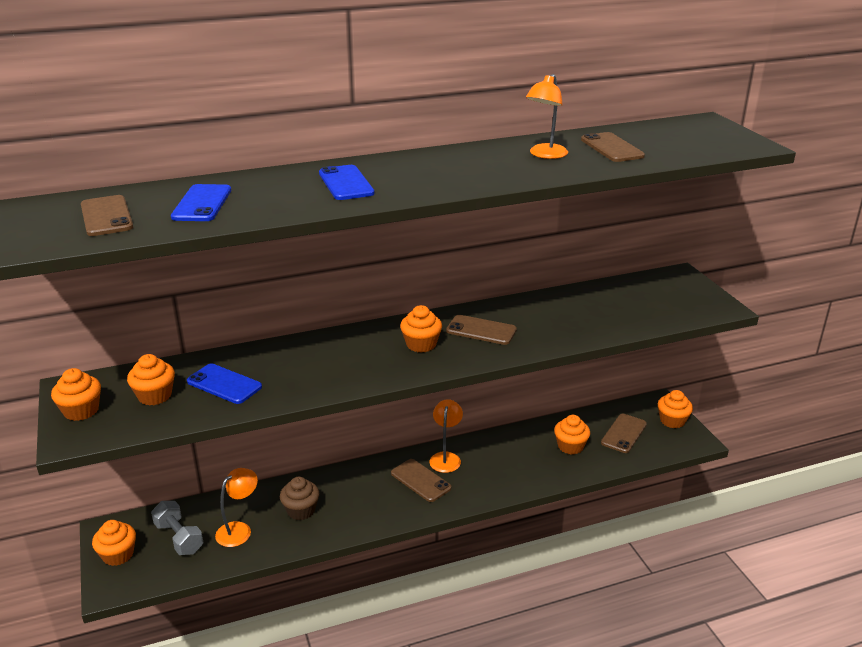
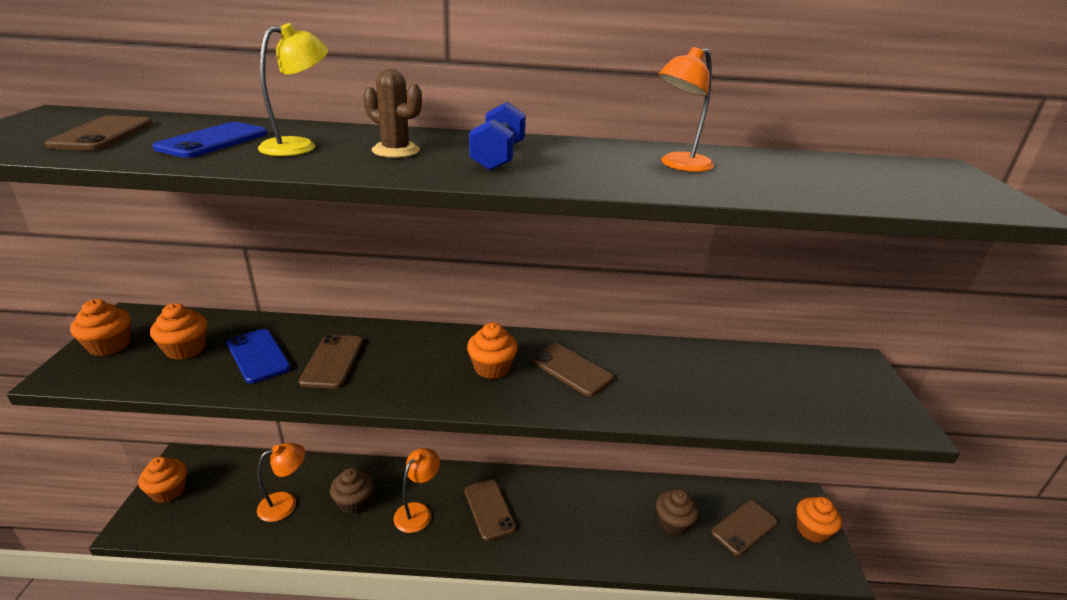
camera: 20 degrees right, 0 degrees up
(179, 538) = (230, 492): grey dumbbell -> none
(272, 194) = (299, 146): none -> yellow lamp
(346, 183) = (395, 150): blue phone -> brown cactus
(422, 173) = (498, 157): none -> blue dumbbell
(446, 457) = (530, 490): orange lamp -> orange lamp (418, 511)
(570, 446) = (673, 523): orange cupcake -> brown cupcake
(612, 148) = (781, 174): brown phone -> brown phone (332, 361)

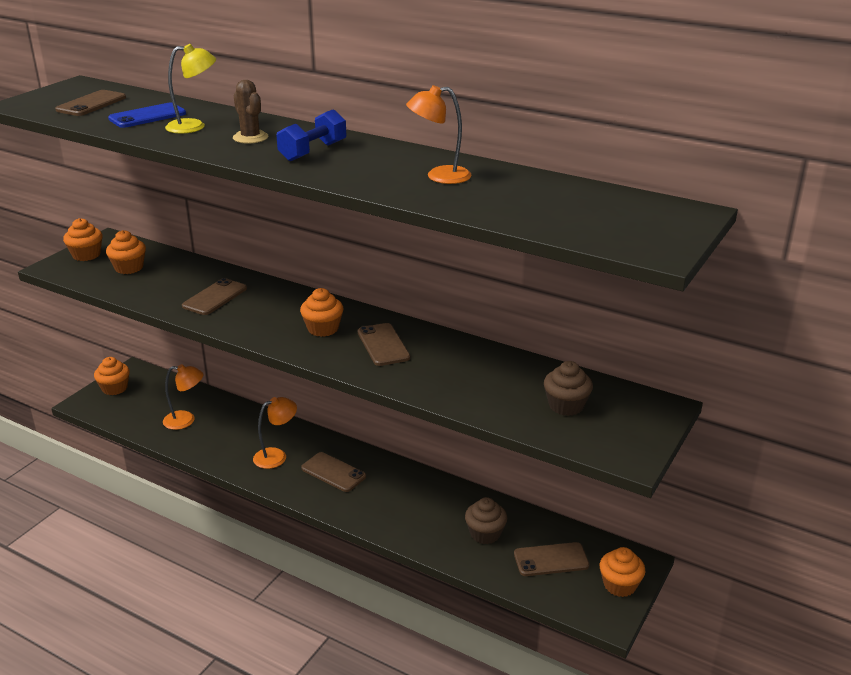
camera: 30 degrees right, 0 degrees up
(258, 356) = (170, 282): blue phone -> none
(354, 502) = (234, 435): brown cupcake -> brown cupcake (566, 405)
(489, 509) = (333, 472): brown phone -> brown phone turned 60 degrees counterclockwise

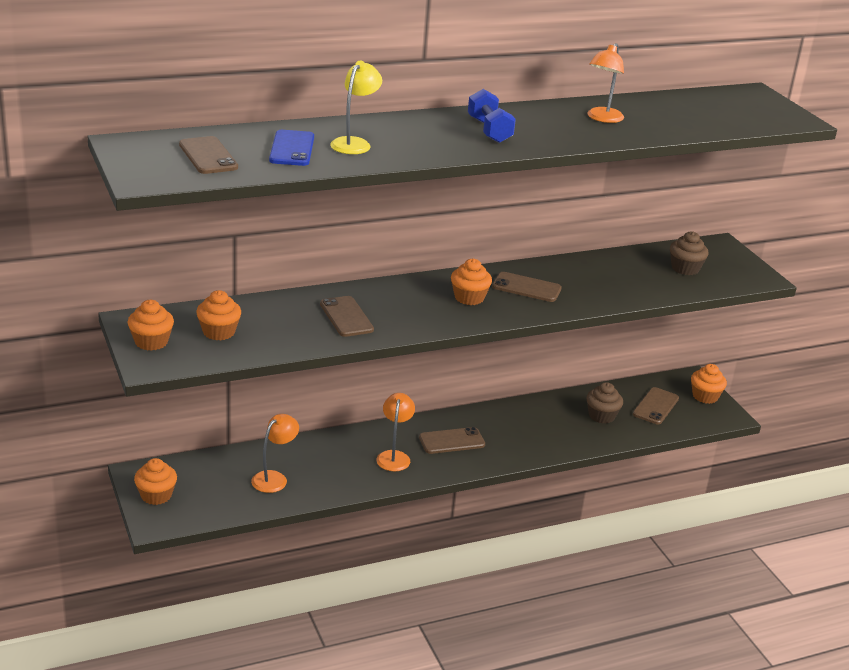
camera: 55 degrees left, 0 degrees up
(250, 137) = (420, 136): brown cactus -> none

